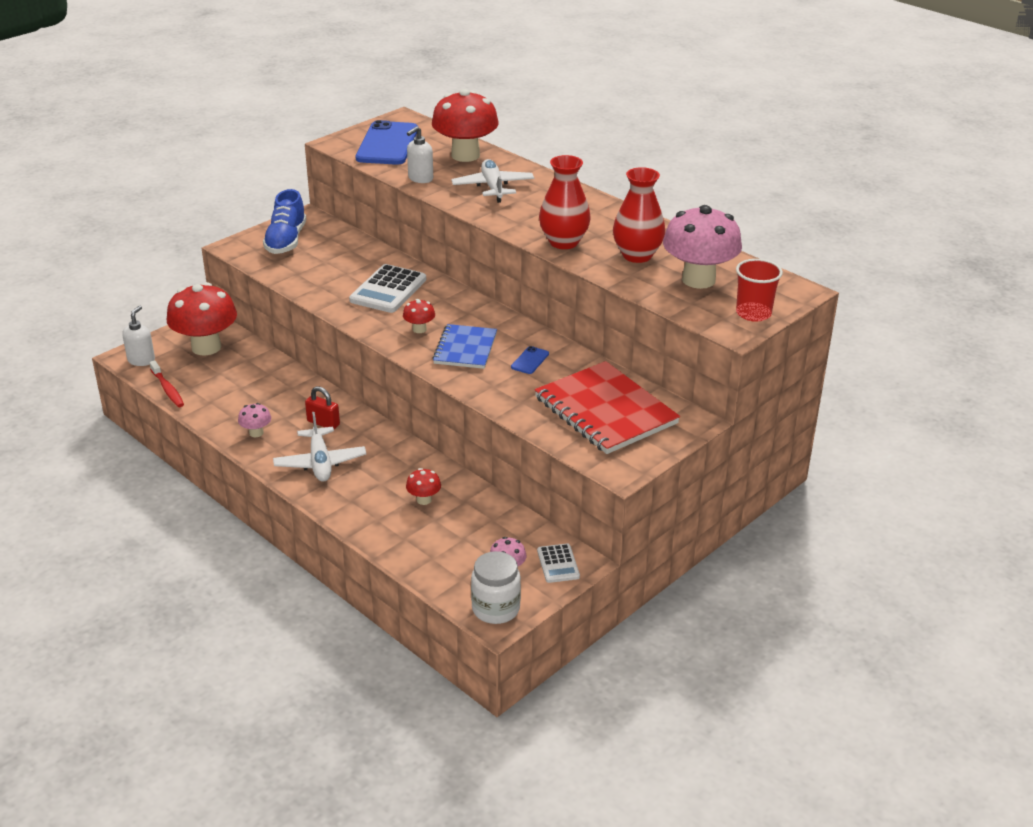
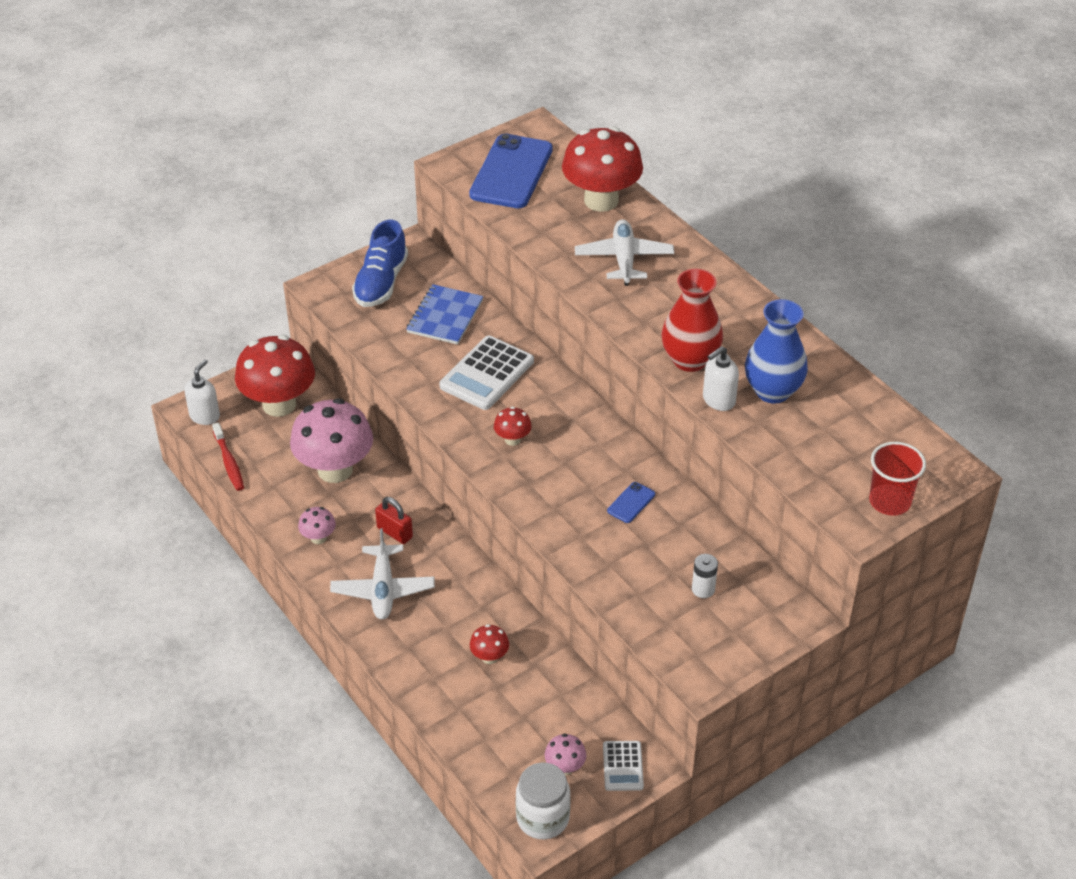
camera: 10 degrees right, 10 degrees up
(420, 178) = (540, 235): white soap dispenser -> white soap dispenser (718, 400)
(465, 348) = (560, 475): blue notebook -> blue notebook (445, 316)
(605, 411) = (703, 589): red notebook -> white battery
(637, 255) = (772, 391): red vase -> blue vase
(698, 280) = (837, 439): pink mushroom -> pink mushroom (335, 470)

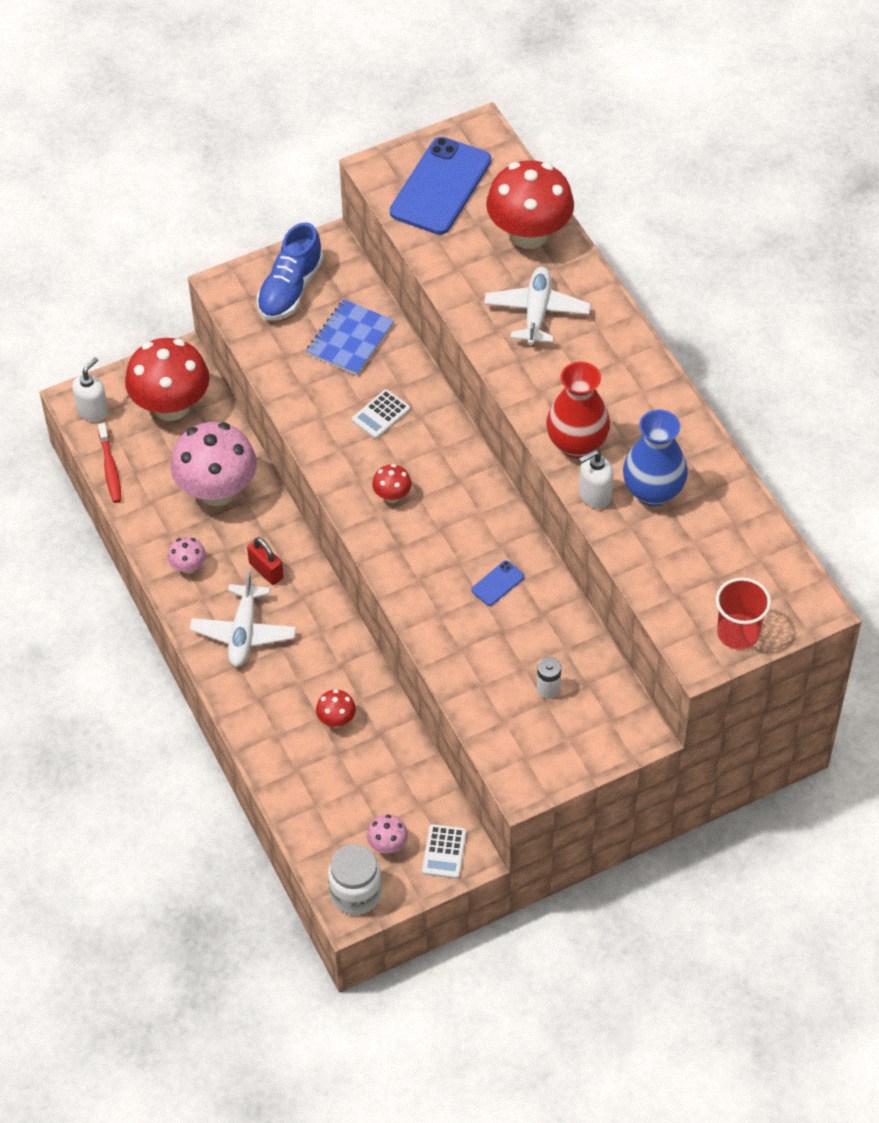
camera: 10 degrees right, 10 degrees up
(487, 374) = (381, 415): white calculator -> white calculator, size x0.56

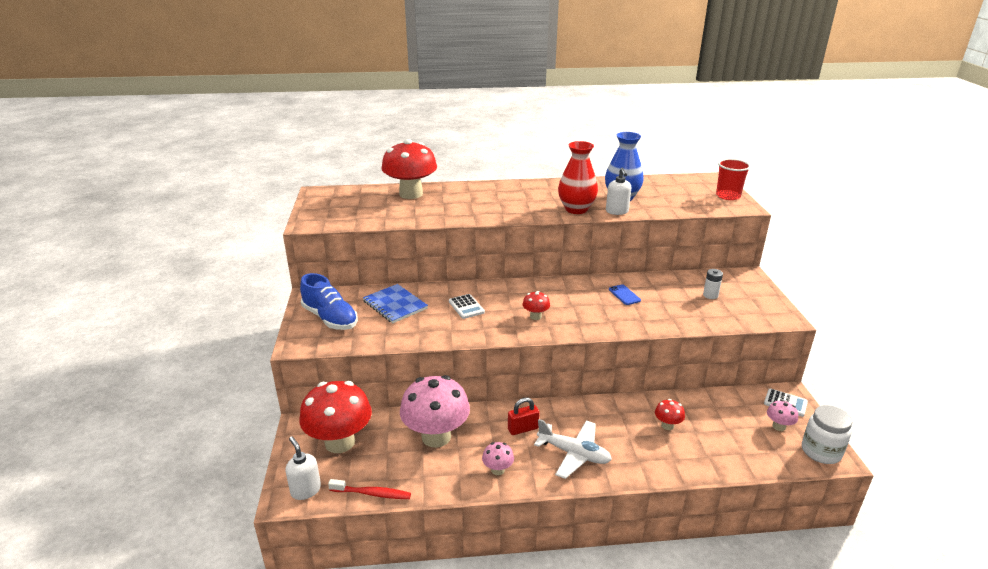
camera: 70 degrees left, 25 degrees down
(440, 186) = (346, 209): blue phone -> none
(536, 312) = (470, 202): white plane -> none

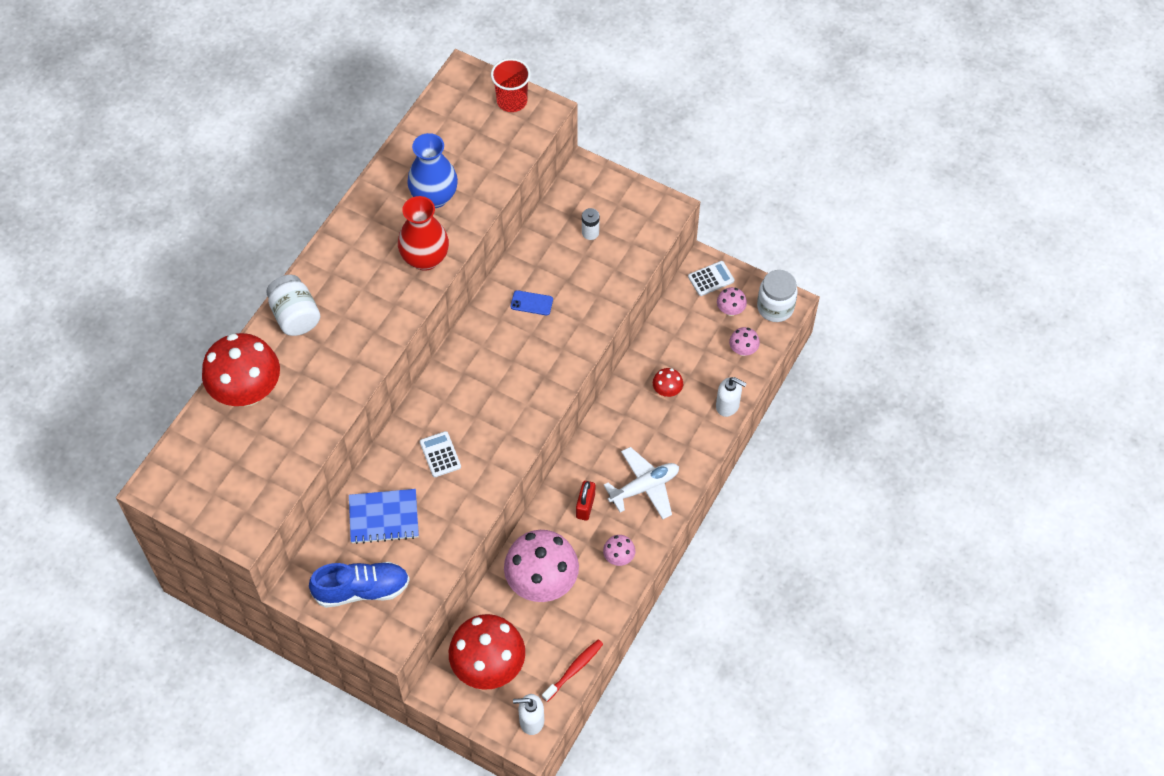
camera: 55 degrees left, 30 degrees up
(466, 307) = (440, 454): white calculator -> white calculator turned 120 degrees counterclockwise
(479, 190) = (295, 316): none -> white jar
(535, 316) = (506, 405): red mushroom -> none
(617, 211) = (461, 226): white soap dispenser -> white soap dispenser (728, 405)
(759, 451) = (743, 350): none -> pink mushroom

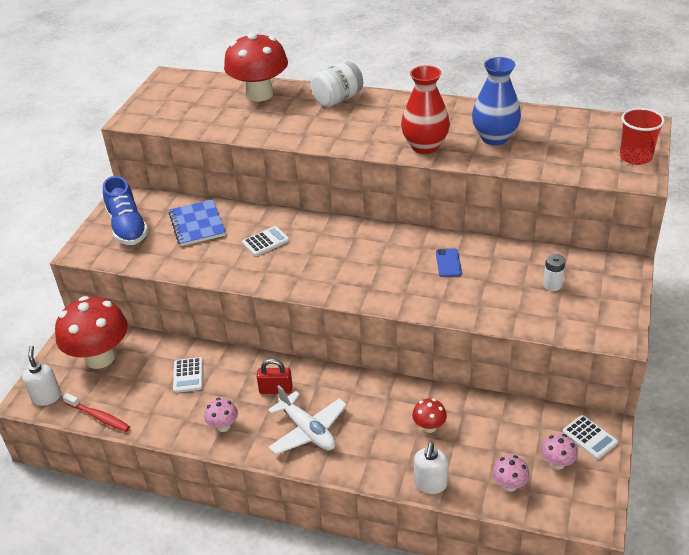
camera: 80 degrees right, 20 degrees down
(542, 582) = (188, 375): pink mushroom -> white calculator
(775, 307) = (583, 506): white jar -> none

